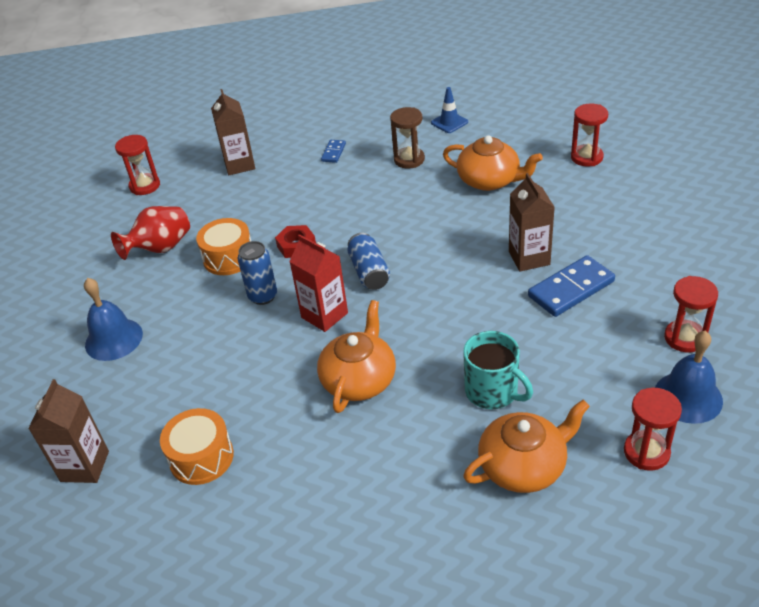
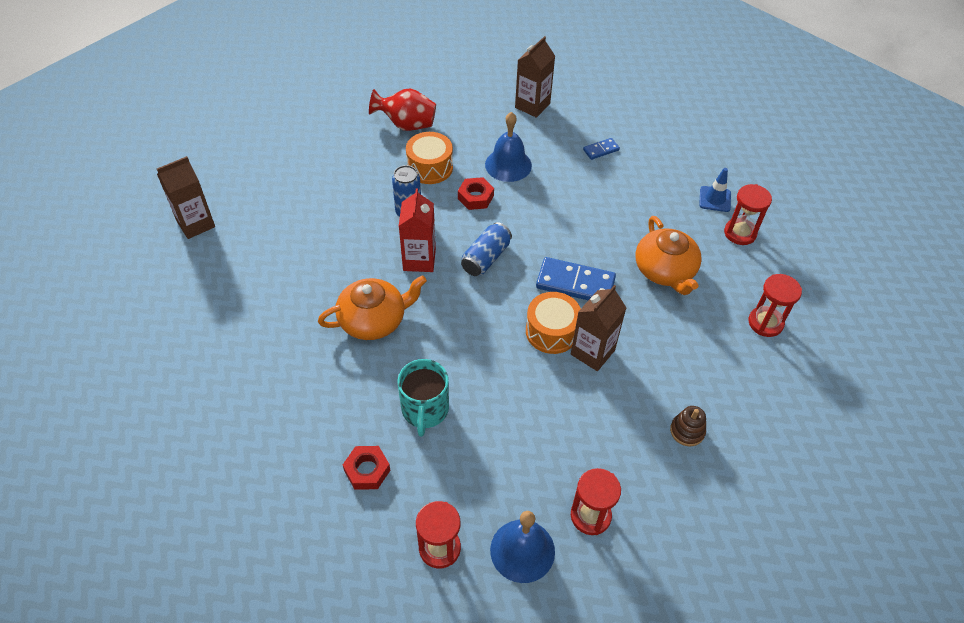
camera: 45 degrees right, 10 degrees up
(113, 339) = (305, 162): blue bell -> blue bell (508, 165)
(145, 186) = (460, 71): red hourglass -> red hourglass (740, 233)
(201, 457) = (243, 277): orange drum -> orange drum (552, 331)
(409, 159) = (639, 202): brown hourglass -> none
(523, 466) = (367, 470): orange teapot -> red nut
(571, 289) = (580, 402): blue domino -> blue domino (575, 283)
(648, 245) = (687, 431): none -> brown stacking toy

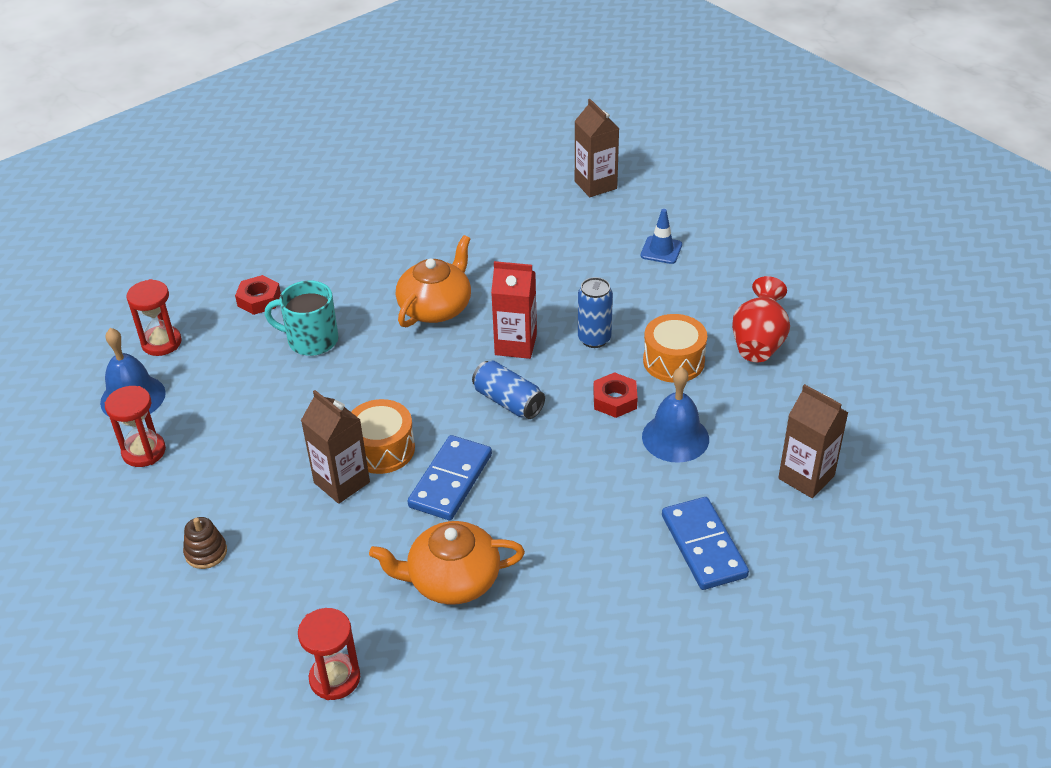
camera: 100 degrees right, 10 degrees down
(374, 320) = (436, 307): orange teapot -> orange teapot turned 135 degrees counterclockwise
(601, 150) = (703, 546): blue domino -> blue domino, size x1.96
(715, 199) = (584, 674): blue traffic cone -> blue traffic cone (661, 250)
(740, 233) = (507, 691): red hourglass -> none

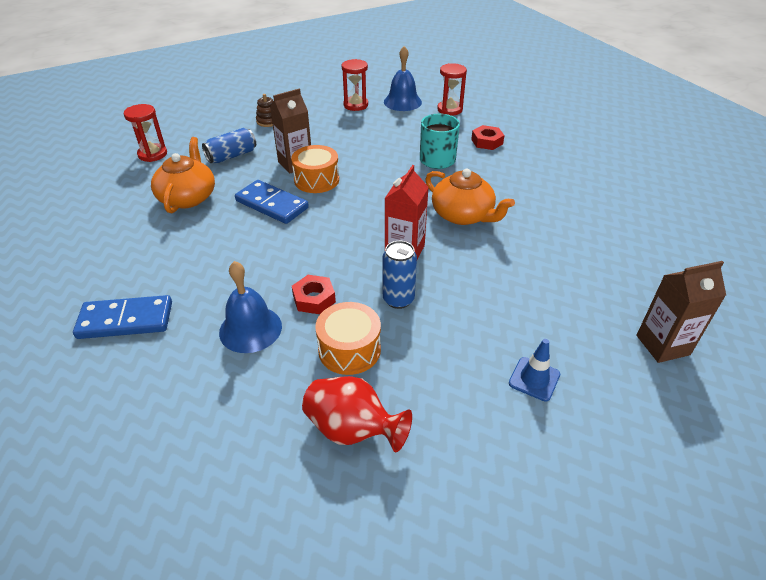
camera: 100 degrees right, 0 degrees up
(508, 401) = (338, 239): blue can -> blue can (231, 156)
(806, 477) = (148, 414): brown carton -> none

